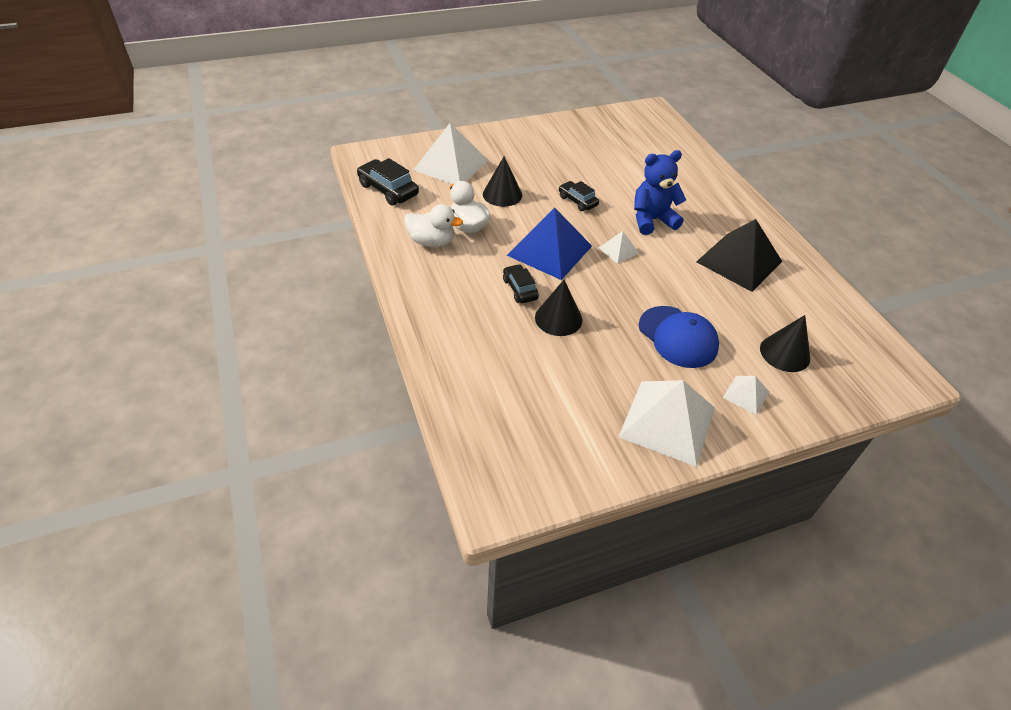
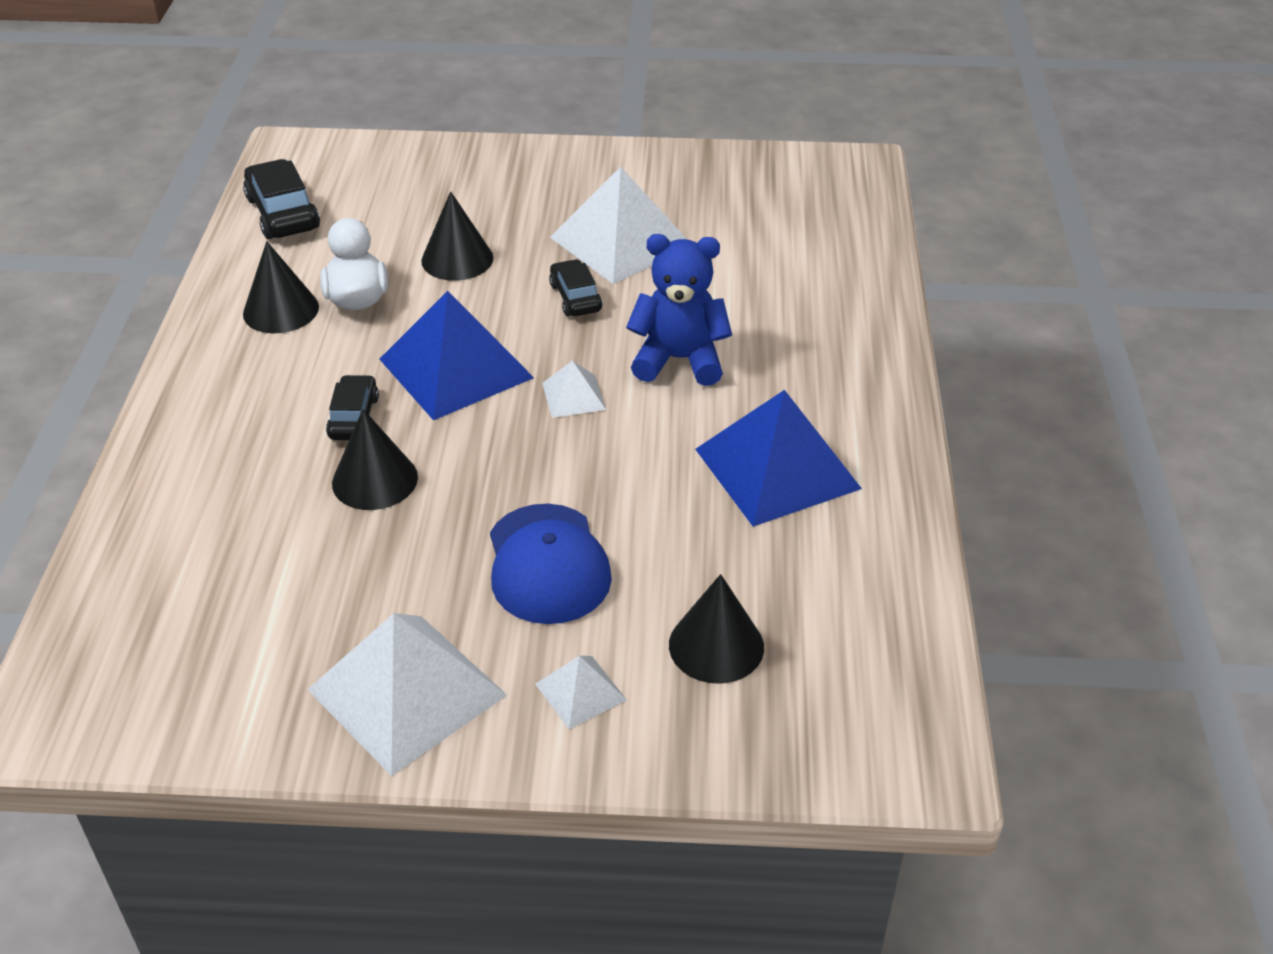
camera: 25 degrees right, 5 degrees down
(432, 242) = (281, 310): white duck -> black cone
(451, 165) = (414, 193): white pyramid -> white pyramid (621, 241)
(739, 261) = (777, 468): black pyramid -> blue pyramid

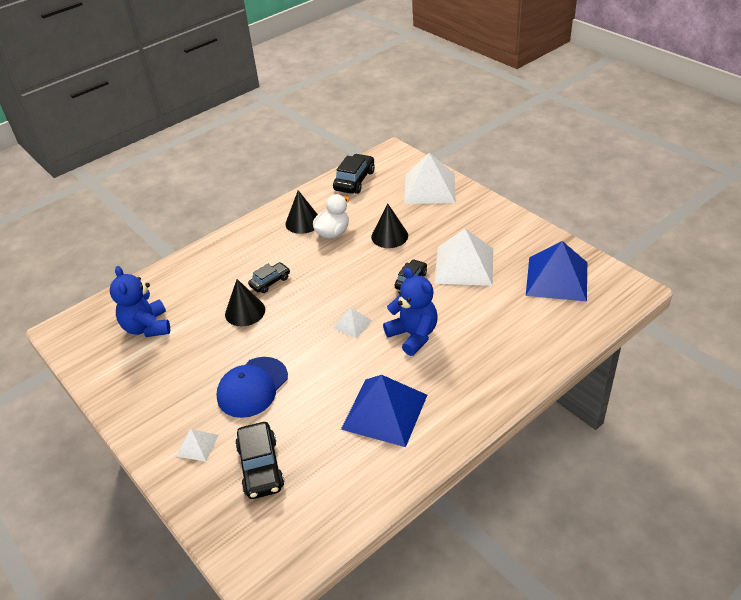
camera: 50 degrees right, 0 degrees up
(224, 607) = (147, 327): none -> blue teddy bear
(407, 692) = (152, 400): white pyramid -> white pyramid (430, 188)
(455, 368) = (328, 284): blue pyramid -> blue pyramid (556, 278)
(716, 645) = (261, 467): black cone -> black car

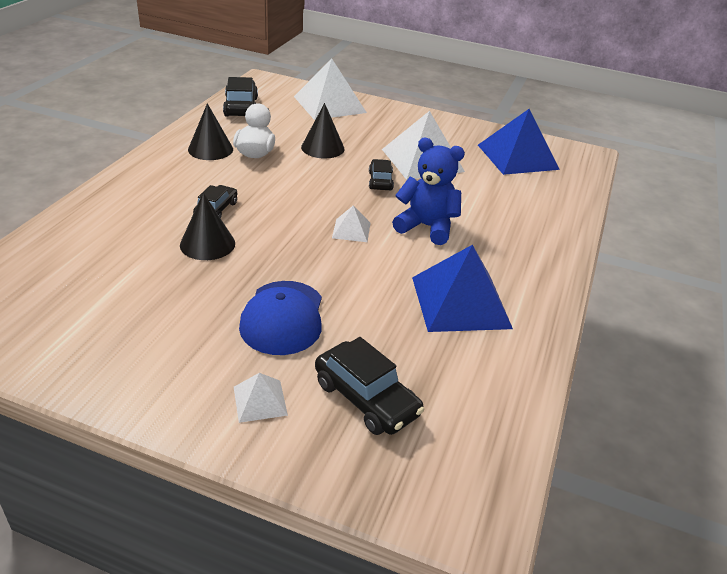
camera: 35 degrees left, 5 degrees down
(147, 327) = (76, 287): blue teddy bear -> none

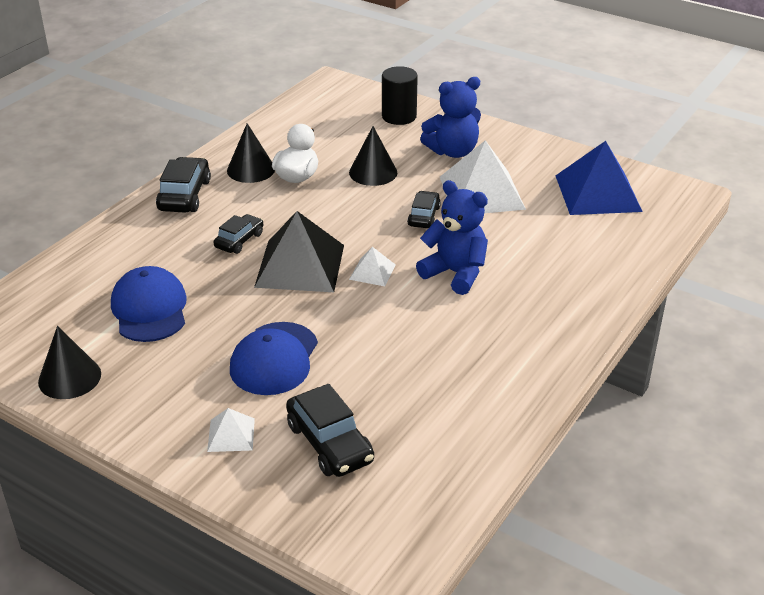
camera: 15 degrees right, 0 degrees up
(140, 279) = (149, 309): none -> blue cap
(207, 244) = (221, 277): black cone -> black cone (69, 377)
(241, 107) = (297, 117): black car -> black car (184, 195)
(281, 229) = (300, 266): none -> black pyramid
(330, 104) = (399, 116): white pyramid -> black cylinder
(385, 129) = (453, 151): none -> blue teddy bear
(460, 302) = (459, 358): blue pyramid -> none

